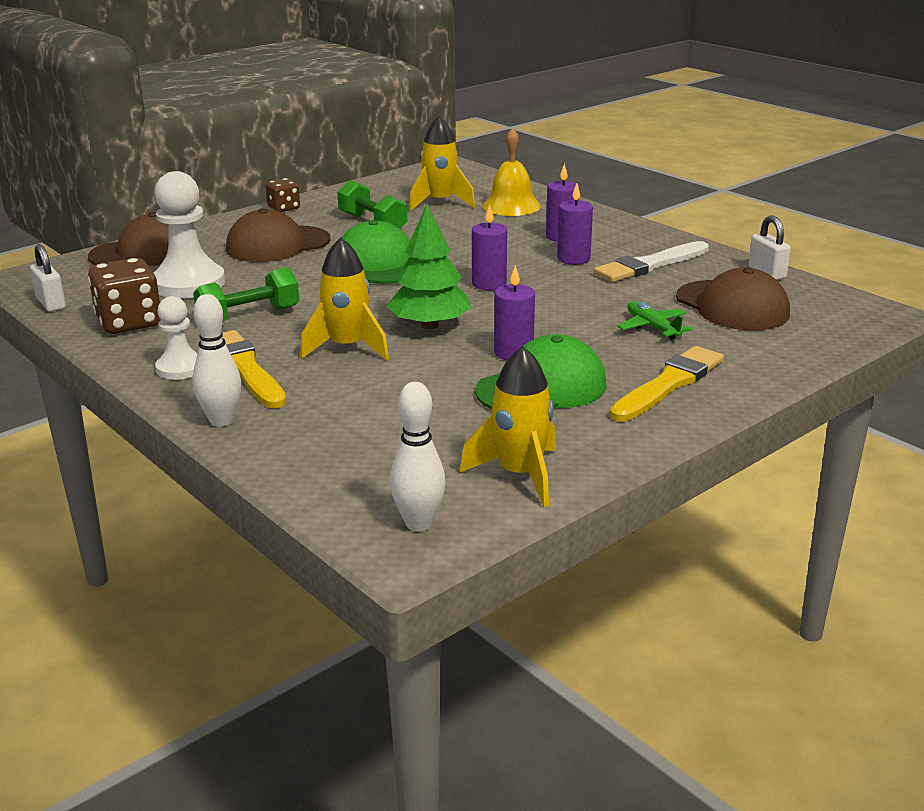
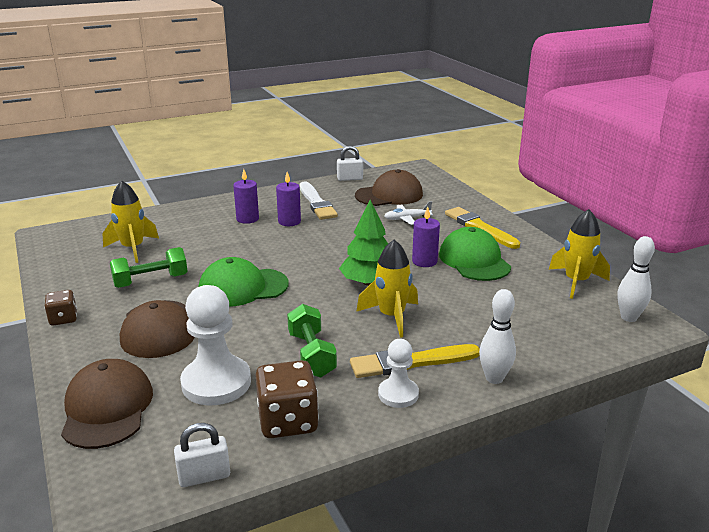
camera: 75 degrees left, 0 degrees up
(489, 284) = (311, 253): purple candle -> none
(511, 206) = (170, 225): yellow bell -> none
(652, 327) = (407, 219): green plane -> white plane

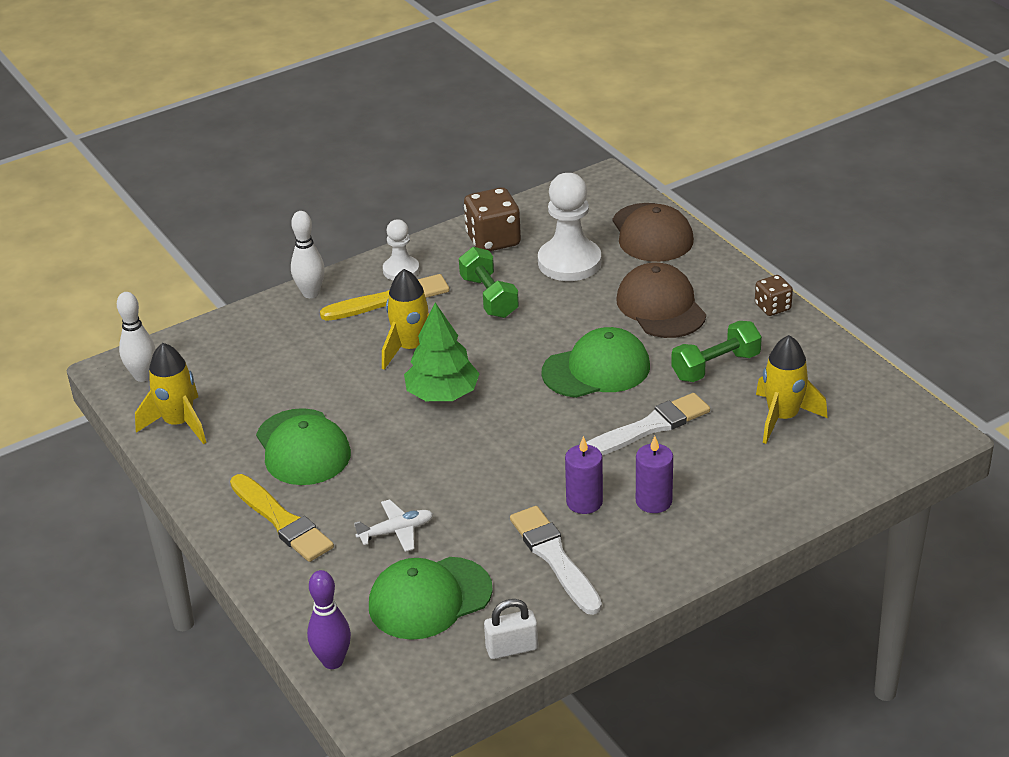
camera: 175 degrees right, 10 degrees up
(204, 476) = (543, 200): white padlock -> none
(227, 251) = (648, 427): none -> white brush
(389, 195) = (429, 598): brown cap -> green cap
(424, 261) = (371, 438): purple candle -> none
(440, 181) = (333, 661): none -> purple bowling pin

